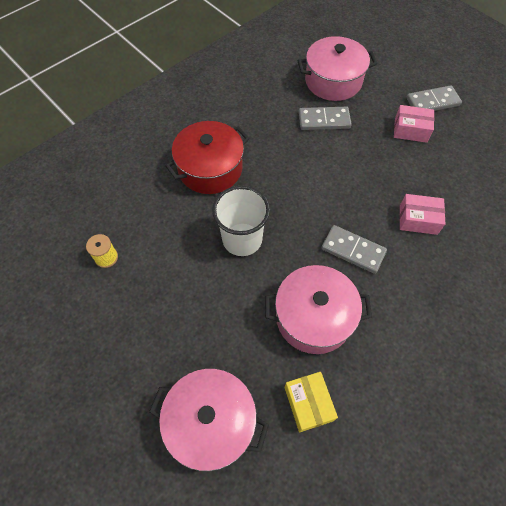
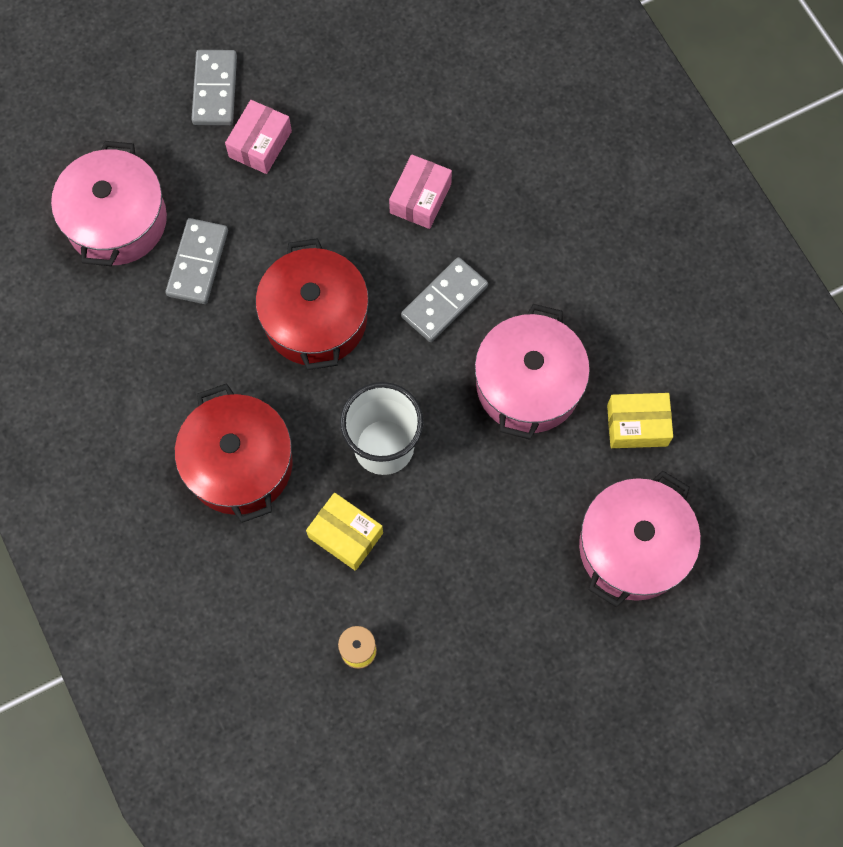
camera: 75 degrees left, 10 degrees up
(179, 232) = (345, 535): none -> yellow box
(313, 183) = (315, 319): none -> red pot

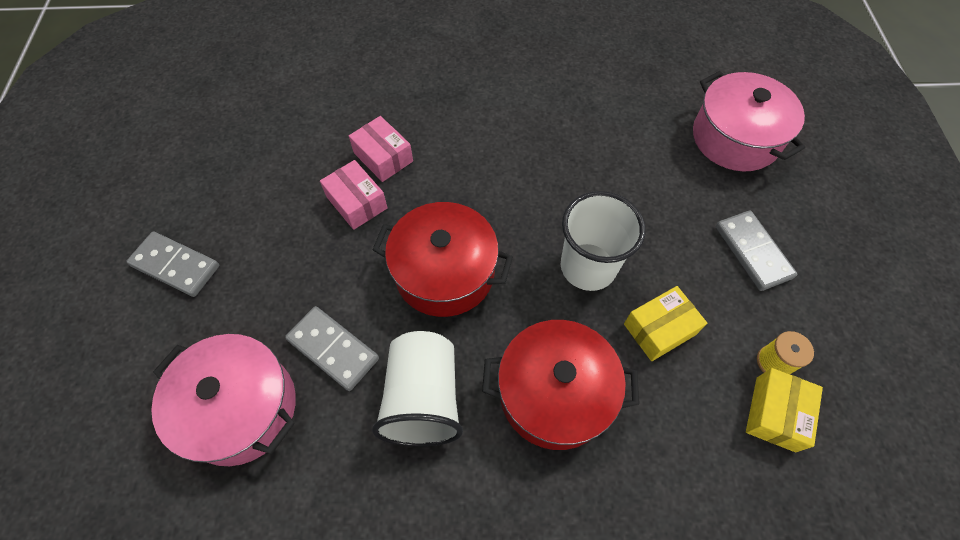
camera: 65 degrees left, 10 degrees down
(187, 357) = (423, 399): none -> white cup
(260, 144) = (254, 250): pink box -> pink box (357, 202)
(444, 301) = (480, 175): grey domino -> grey domino (752, 252)
(528, 384) = (578, 150): pink pot -> none
(637, 425) = (639, 100): yellow box -> yellow box (775, 414)

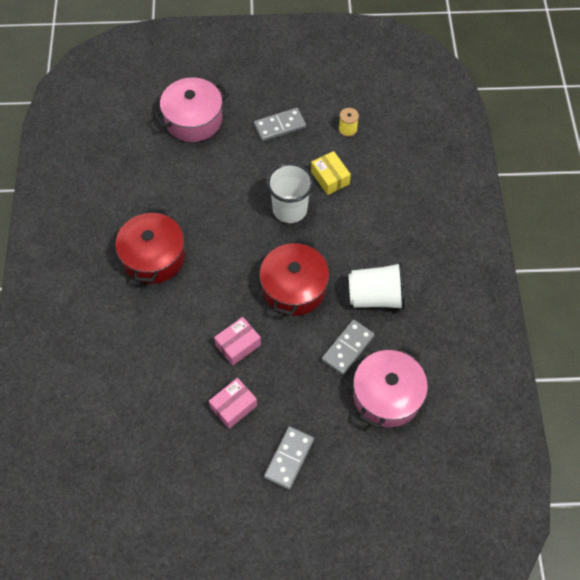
camera: 90 degrees left, 0 degrees up
(383, 157) = (198, 330): pink box -> pink box (233, 406)
(554, 393) = (370, 231): red pot -> red pot (153, 257)
(775, 414) = (375, 134): yellow box -> none

